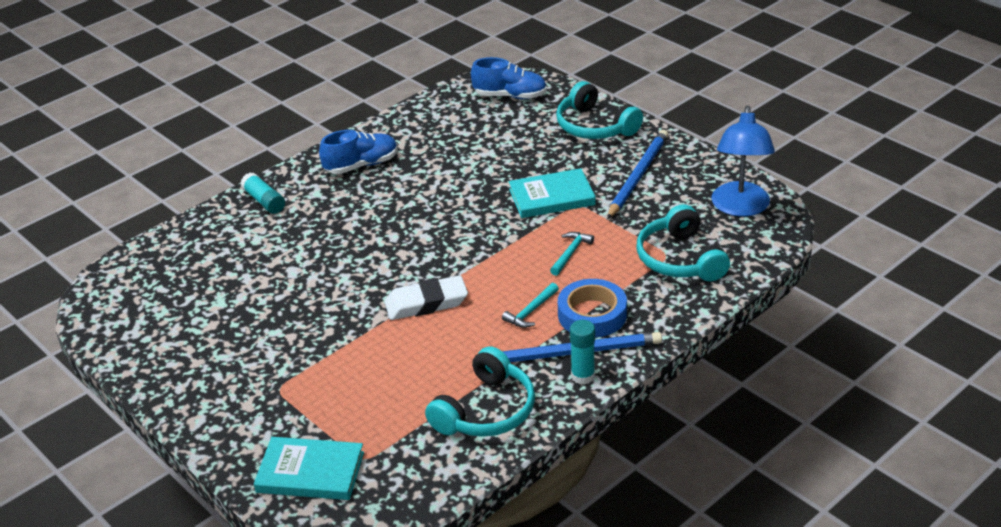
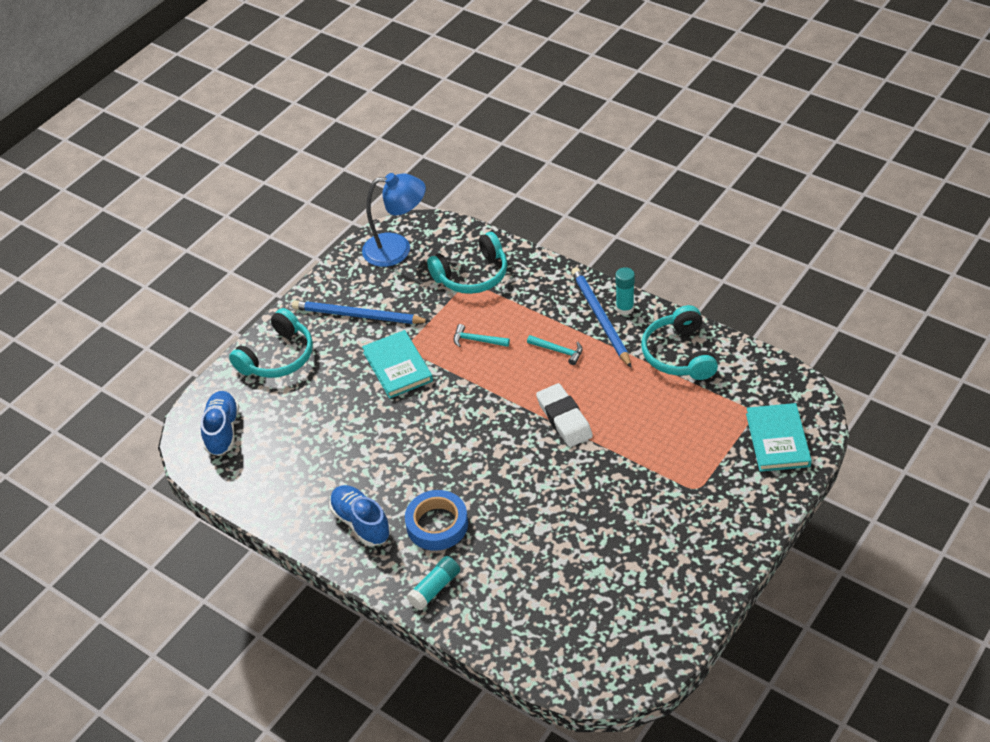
camera: 100 degrees left, 10 degrees up
(486, 411) = (679, 354): turquoise headphones -> turquoise headphones turned 120 degrees counterclockwise
(592, 314) = (553, 315): blue tape -> blue tape (437, 524)

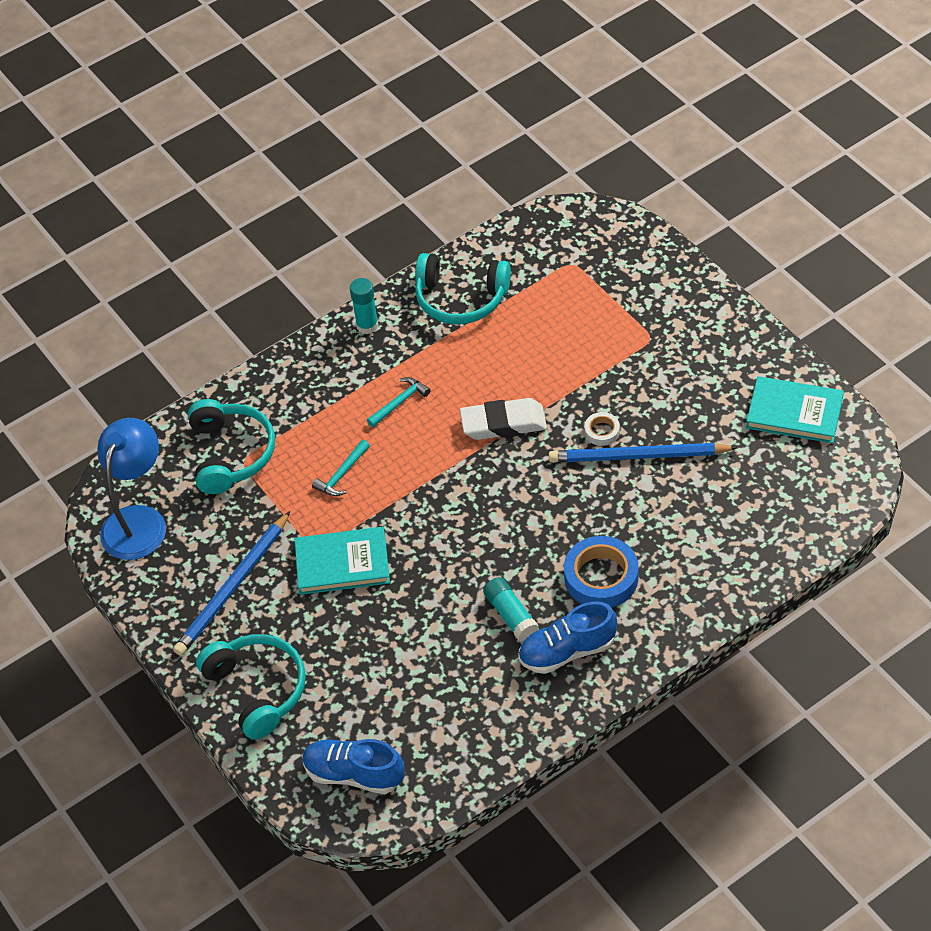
camera: 70 degrees left, 5 degrees up
(435, 588) = (688, 599): turquoise glue stick -> turquoise glue stick (511, 615)
(582, 484) = (602, 431): none -> white tape
(600, 318) = (369, 351): blue pencil -> blue pencil (638, 456)
(777, 440) = (617, 255): turquoise book -> turquoise book (794, 413)

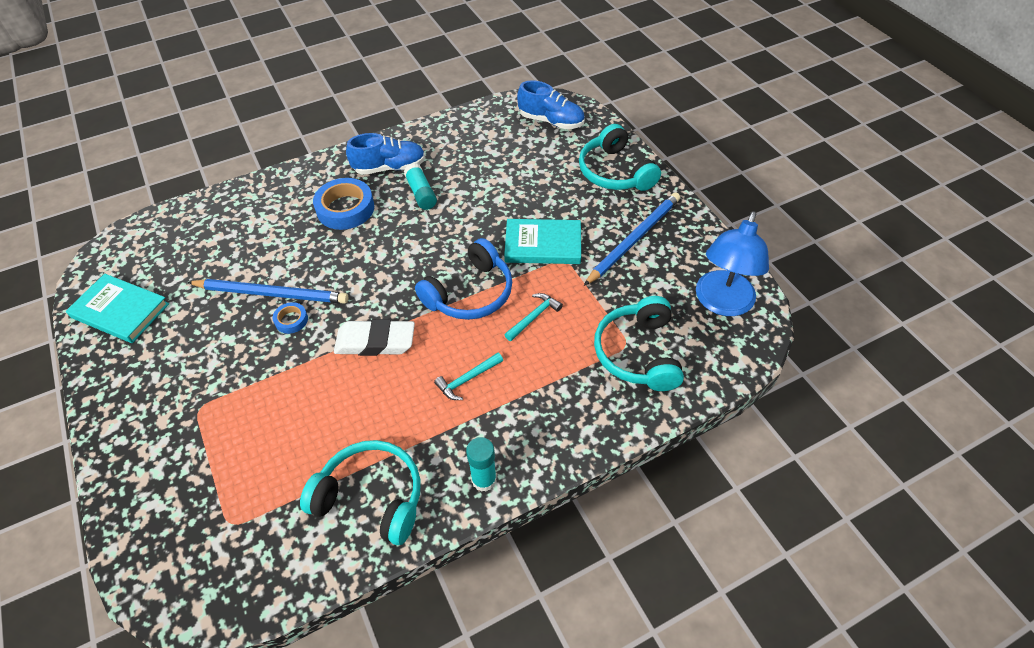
camera: 175 degrees left, 0 degrees up
(416, 490) = (470, 293): none -> blue headphones
(602, 431) = (291, 320): white tape -> blue tape

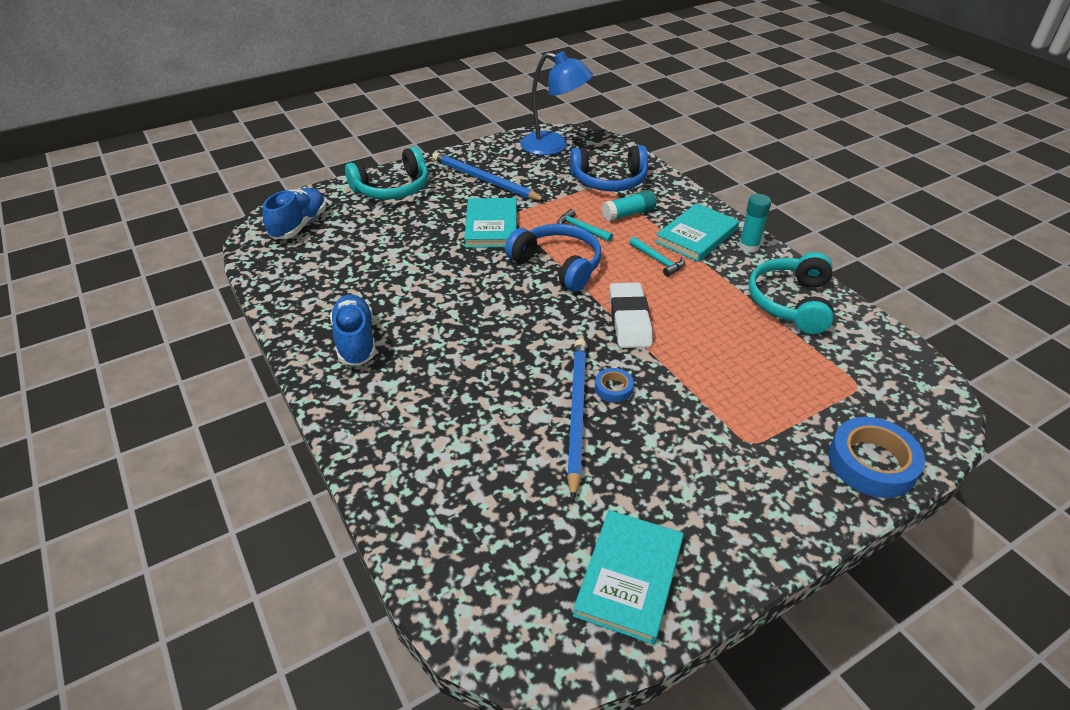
camera: 95 degrees left, 10 degrees down
(345, 209) = (429, 371): blue tape -> blue tape (872, 463)
(421, 193) = (408, 310): turquoise glue stick -> turquoise glue stick (628, 214)
(512, 426) = (696, 236): none -> turquoise book
(638, 353) = (609, 181): turquoise headphones -> blue headphones

